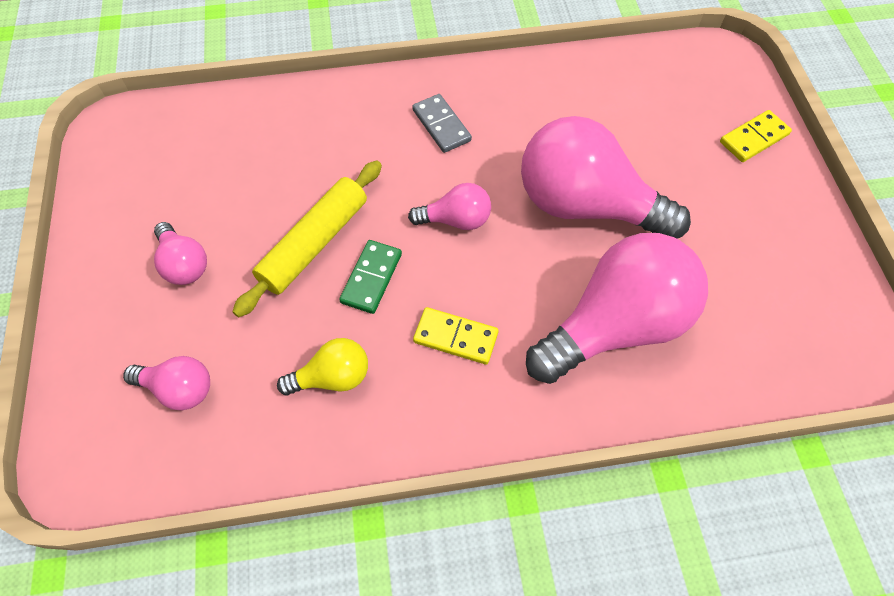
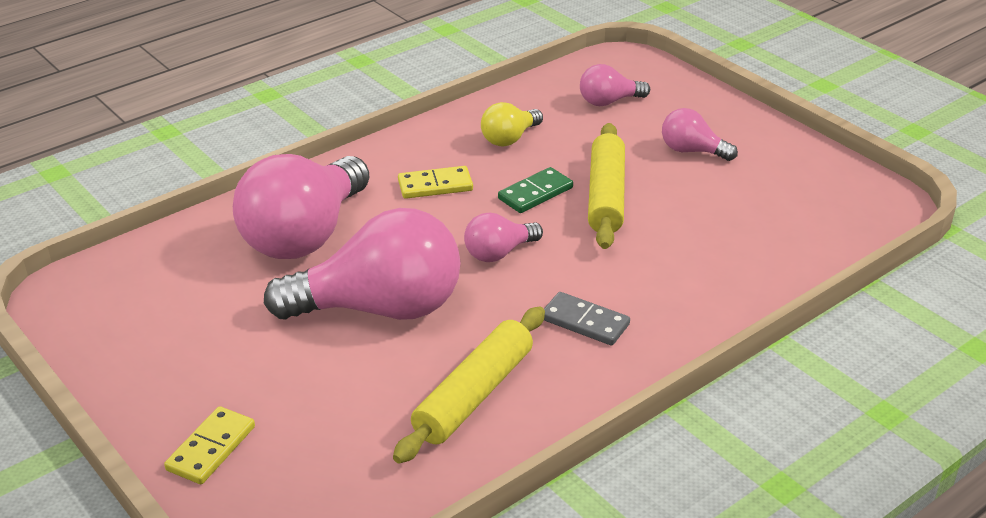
camera: 150 degrees right, 25 degrees down
(371, 278) = (535, 193): green domino -> green domino turned 60 degrees clockwise
(558, 104) = (473, 394): none -> yellow rolling pin

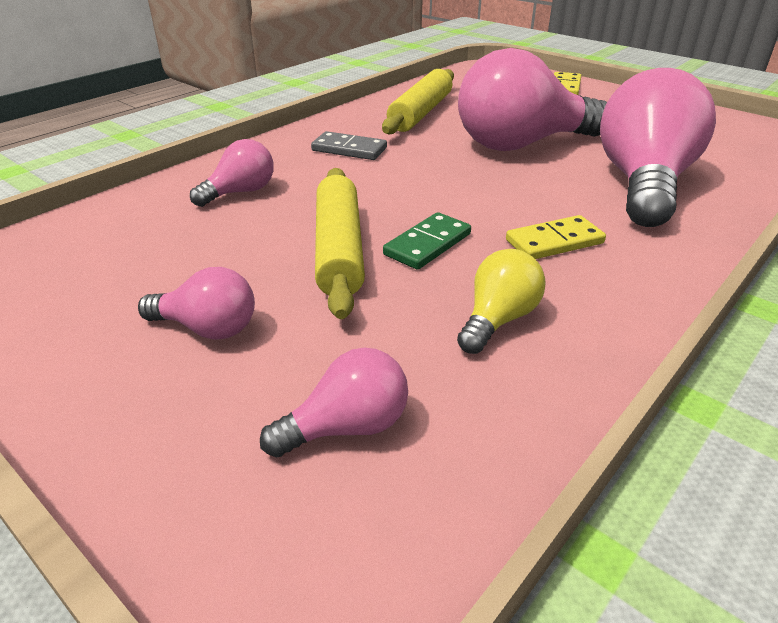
camera: 170 degrees right, 0 degrees up
(499, 253) = (443, 186): pink light bulb -> pink light bulb (240, 192)

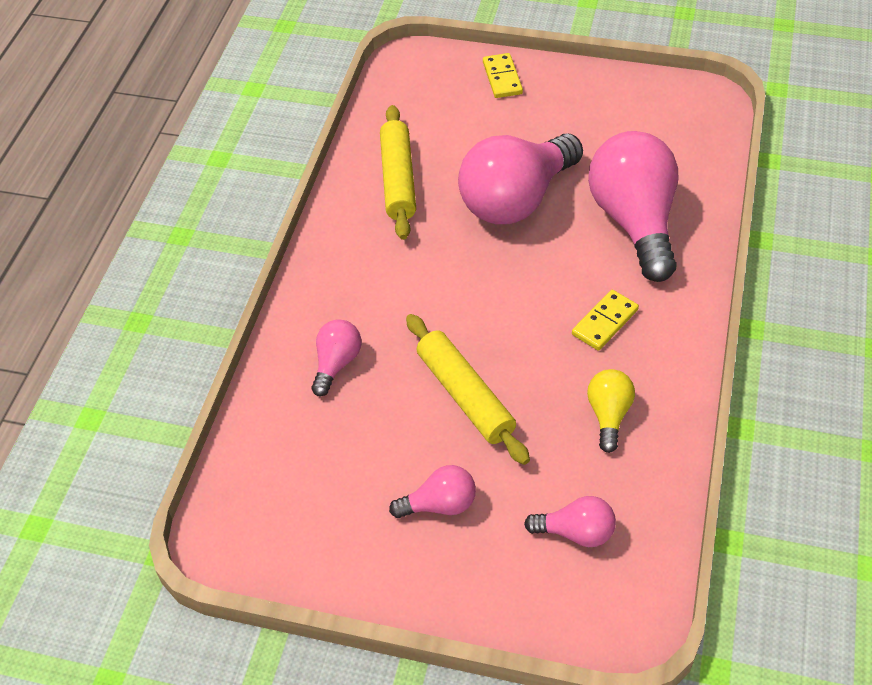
camera: 25 degrees left, 15 degrees up
(347, 427) = (576, 532): pink light bulb -> pink light bulb turned 60 degrees clockwise
(349, 149) = (377, 266): grey domino -> none
(428, 244) = (522, 363): green domino -> none

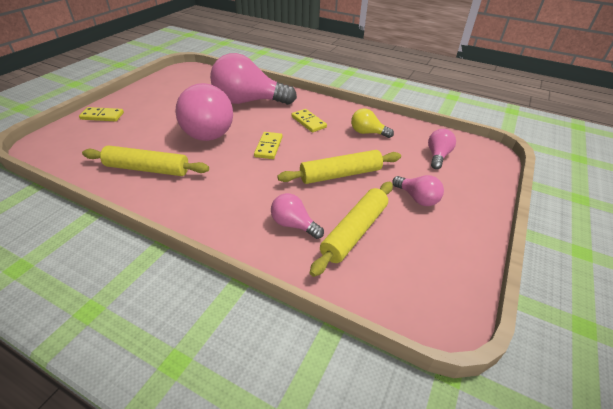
camera: 80 degrees left, 10 degrees down
(342, 432) = (354, 231): none -> yellow rolling pin
(439, 505) = (417, 198): pink light bulb -> pink light bulb turned 135 degrees clockwise
(503, 289) = (268, 147): none -> yellow domino

